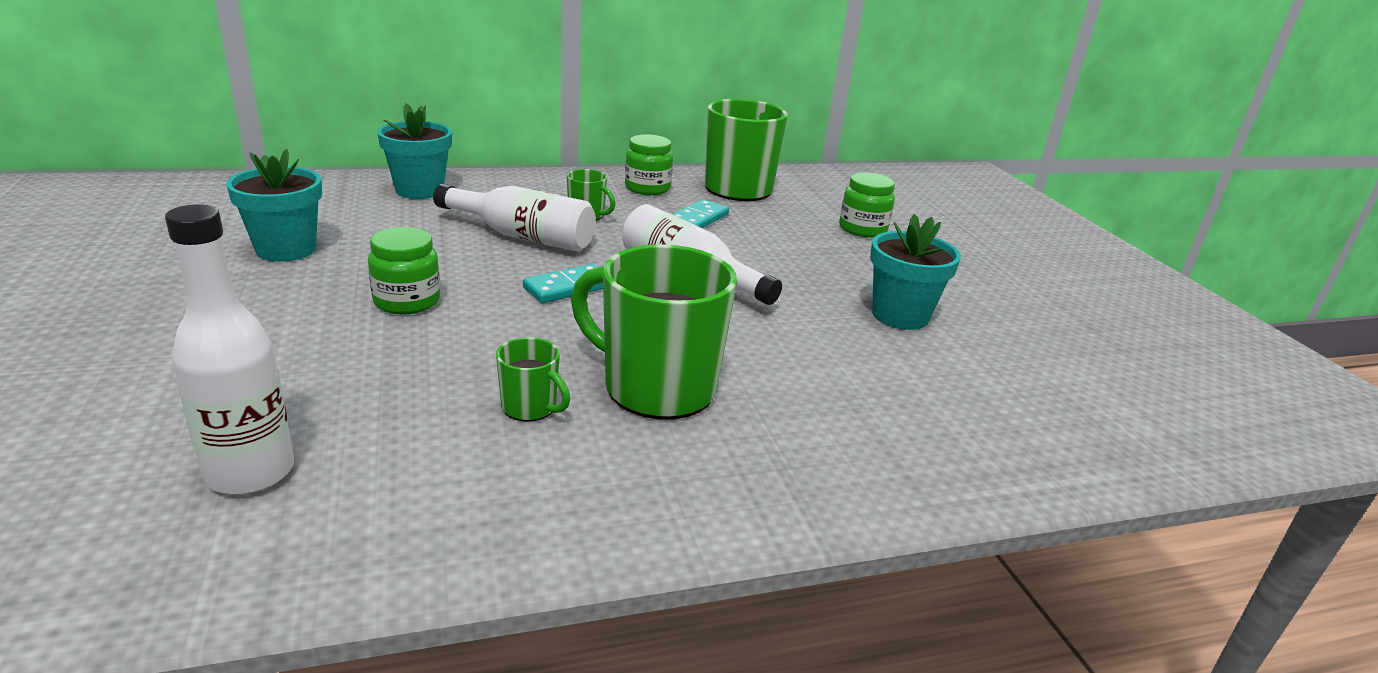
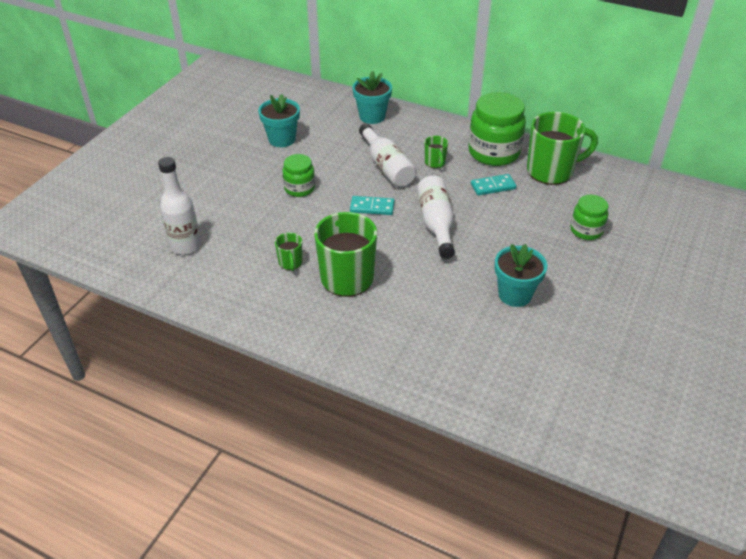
camera: 45 degrees right, 15 degrees up
(647, 188) = (494, 152): green jar -> green jar, size x1.79

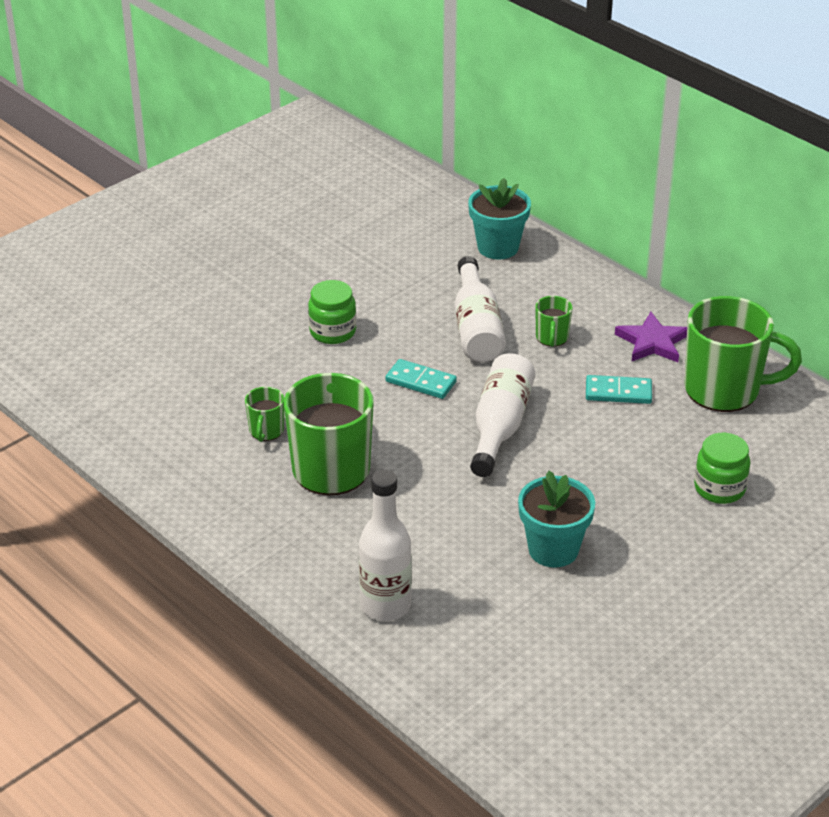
camera: 20 degrees right, 5 degrees down
(185, 246) = (139, 375): white bottle -> white bottle (385, 605)
(282, 139) = (345, 254): turquoise flower pot -> none
(494, 152) = (652, 342): green jar -> purple star

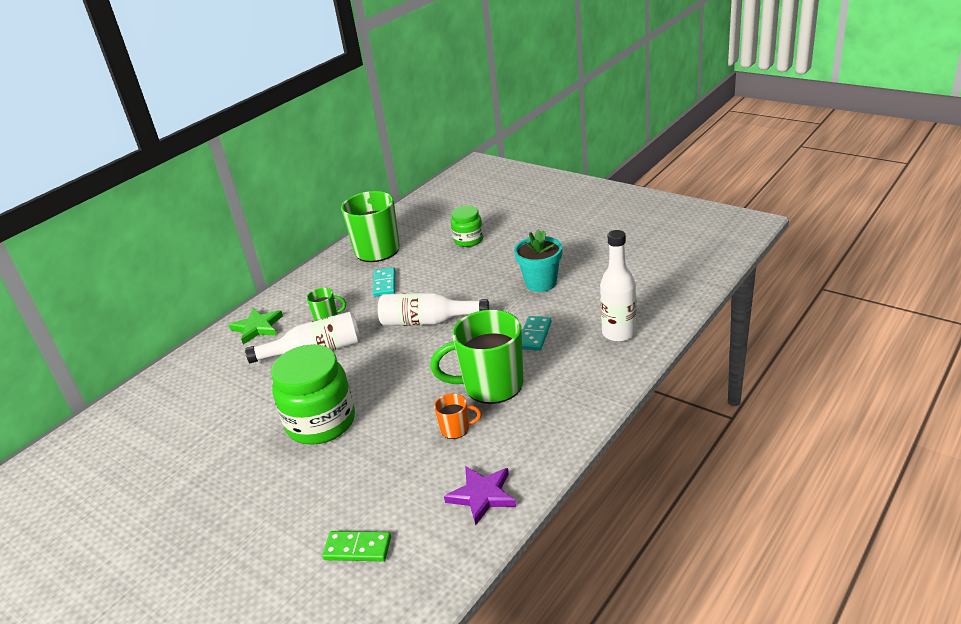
camera: 95 degrees left, 5 degrees down
(131, 353) = (357, 548): none -> green domino
(266, 431) = (456, 429): green mug -> orange mug
(332, 332) = (321, 422): green jar -> green jar, size x1.79
(420, 382) = (383, 364): turquoise domino -> turquoise domino (534, 335)
(498, 247) = (209, 360): turquoise flower pot -> none
(553, 281) = (257, 327): none -> green star
(652, 342) = (330, 279): purple star -> purple star (482, 496)

